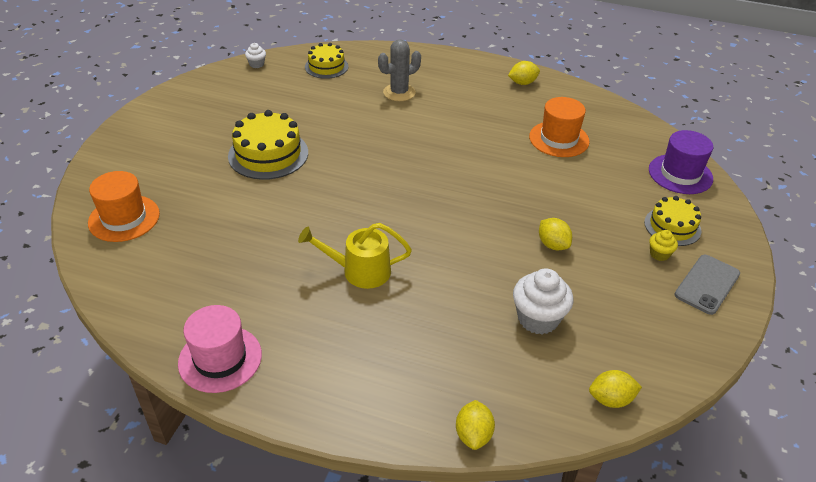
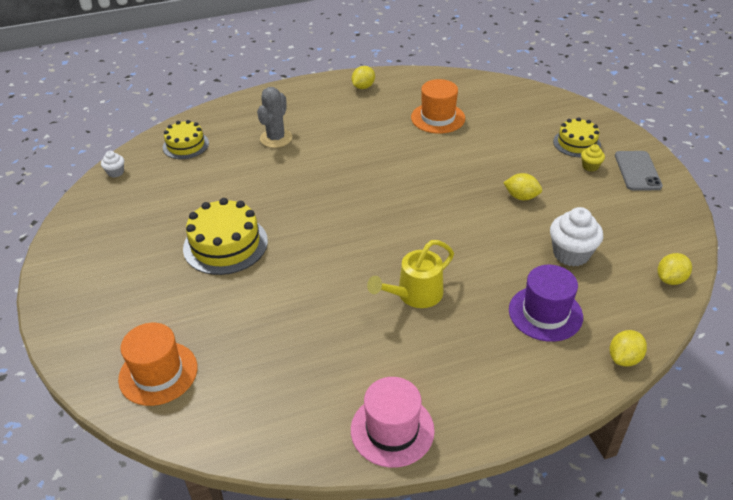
camera: 35 degrees left, 0 degrees up
(473, 435) = (624, 358): yellow lemon -> yellow lemon turned 75 degrees clockwise
(680, 174) = (541, 104): purple hat -> purple hat (545, 313)

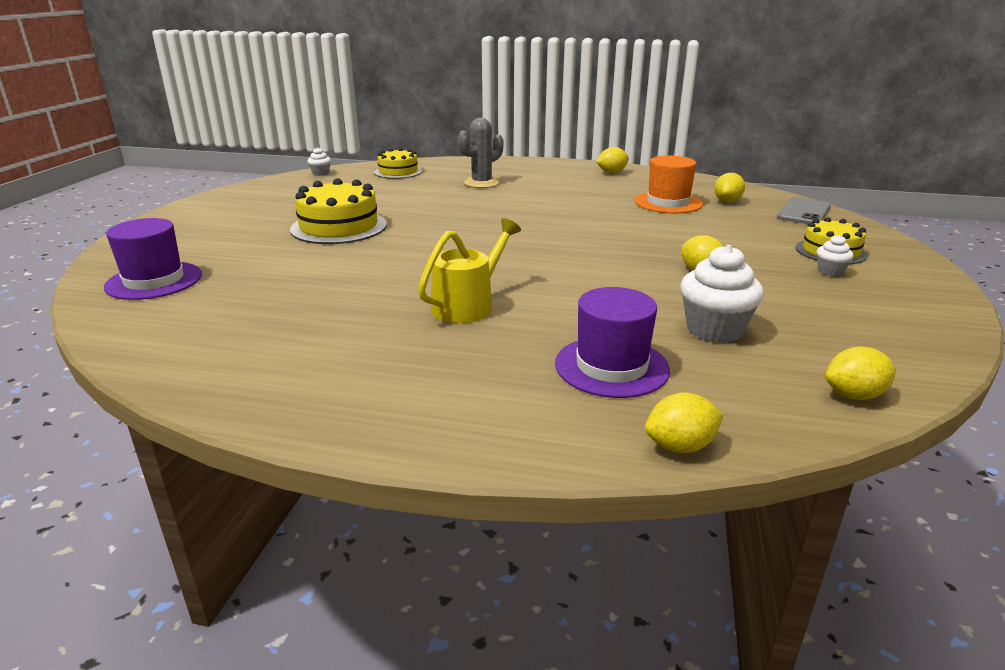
camera: 30 degrees right, 15 degrees down
(158, 373) = (154, 281): orange hat -> purple hat
(392, 430) = (283, 395): pink hat -> none
(415, 295) = (468, 305): yellow watering can -> yellow watering can turned 135 degrees clockwise
(475, 102) = (727, 201): none -> yellow lemon
(590, 166) = (830, 271): yellow cupcake -> white cupcake
(637, 171) = (903, 290): grey phone -> grey phone (804, 212)

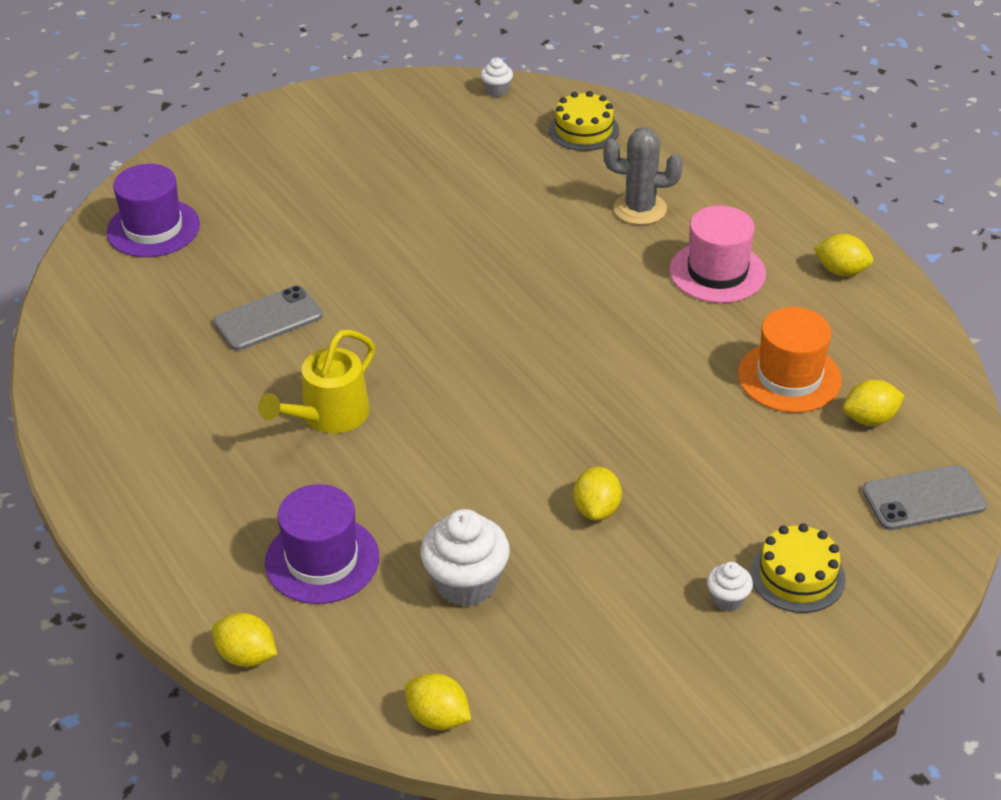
camera: 45 degrees right, 15 degrees up
(334, 284) = (268, 319): none -> grey phone
(339, 227) = (381, 221): yellow cake -> none
(468, 305) = (328, 416): yellow watering can -> yellow watering can turned 135 degrees clockwise
(562, 188) = (717, 272): none -> pink hat

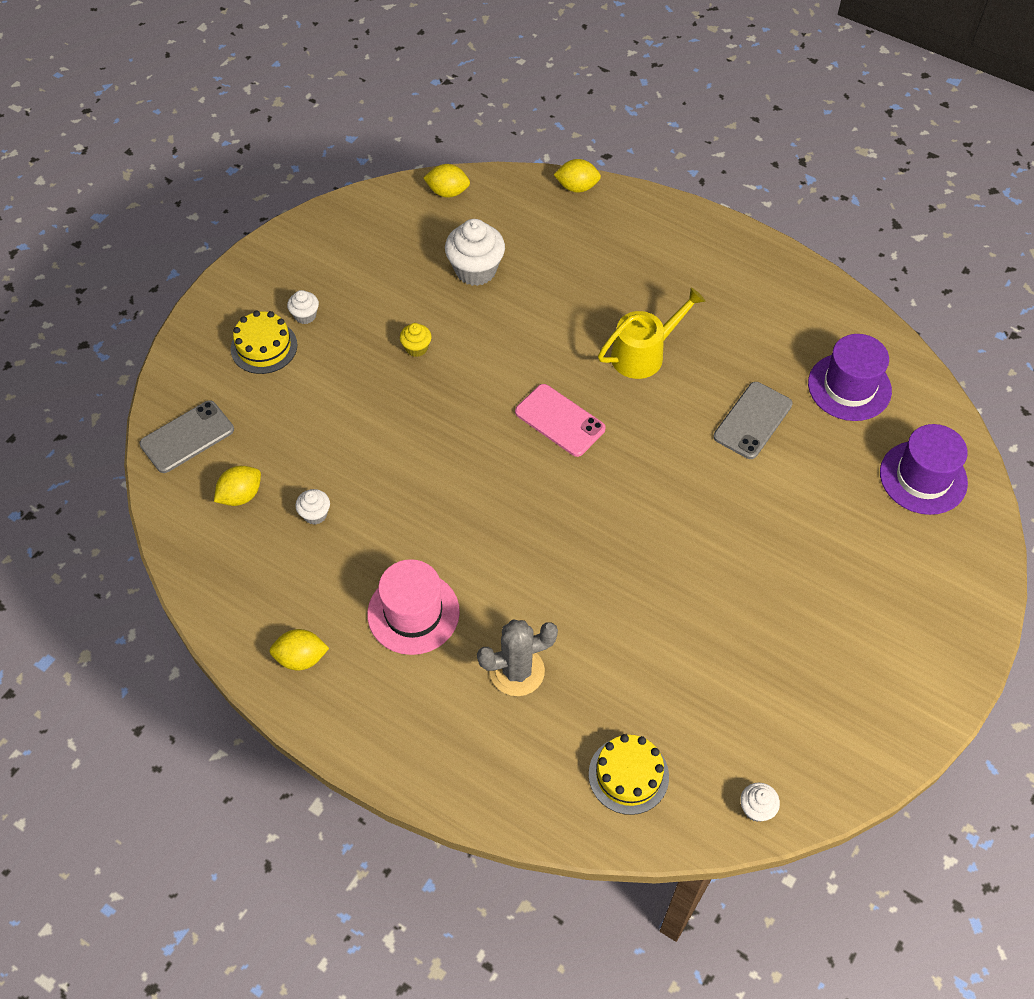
camera: 155 degrees right, 15 degrees up
(322, 560) = (574, 254): purple hat -> purple hat (849, 387)
(328, 416) = (644, 354): yellow watering can -> yellow watering can turned 45 degrees clockwise
(472, 381) = (560, 420): none -> pink phone
(596, 509) = (416, 348): yellow lemon -> yellow cupcake
(789, 377) = (315, 514): orange hat -> white cupcake

